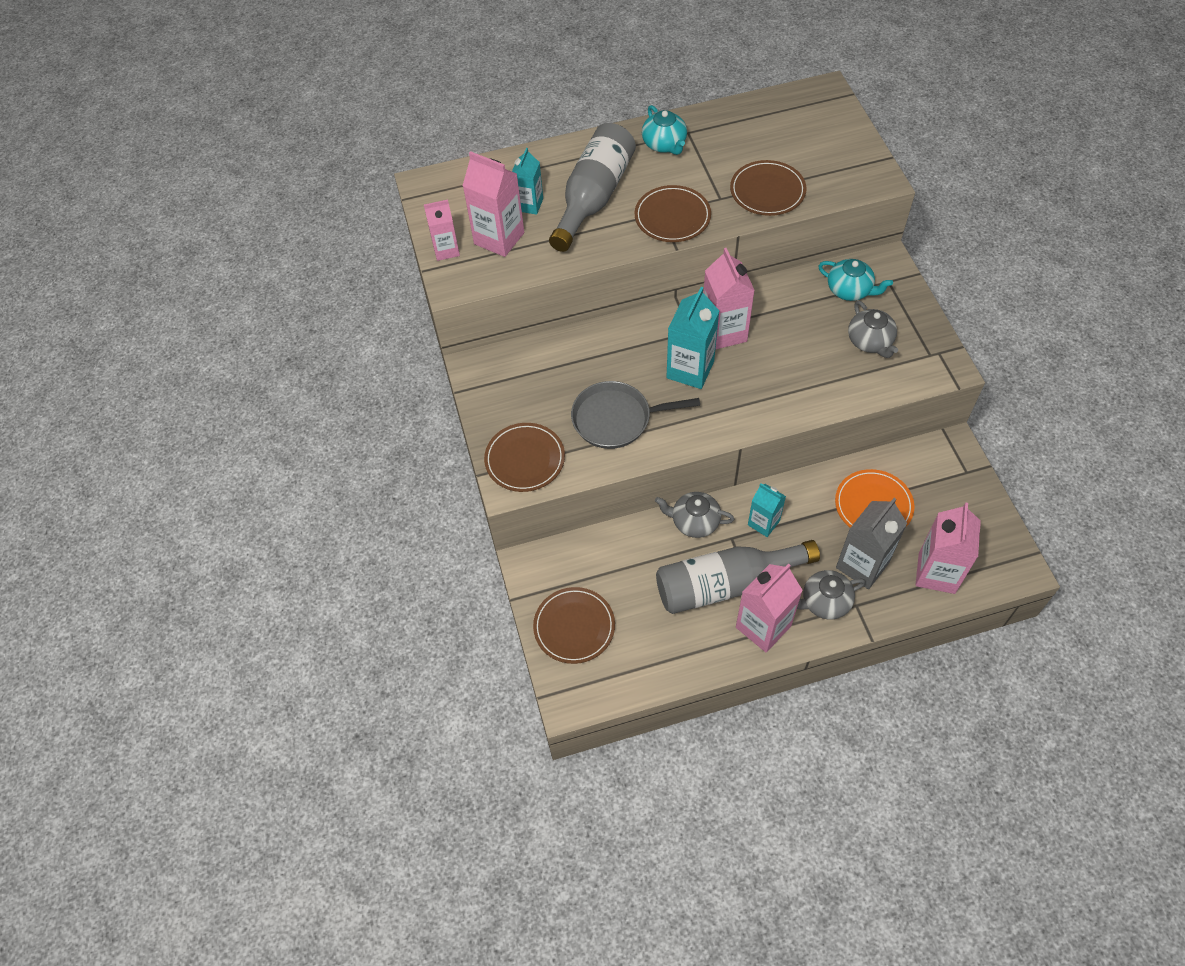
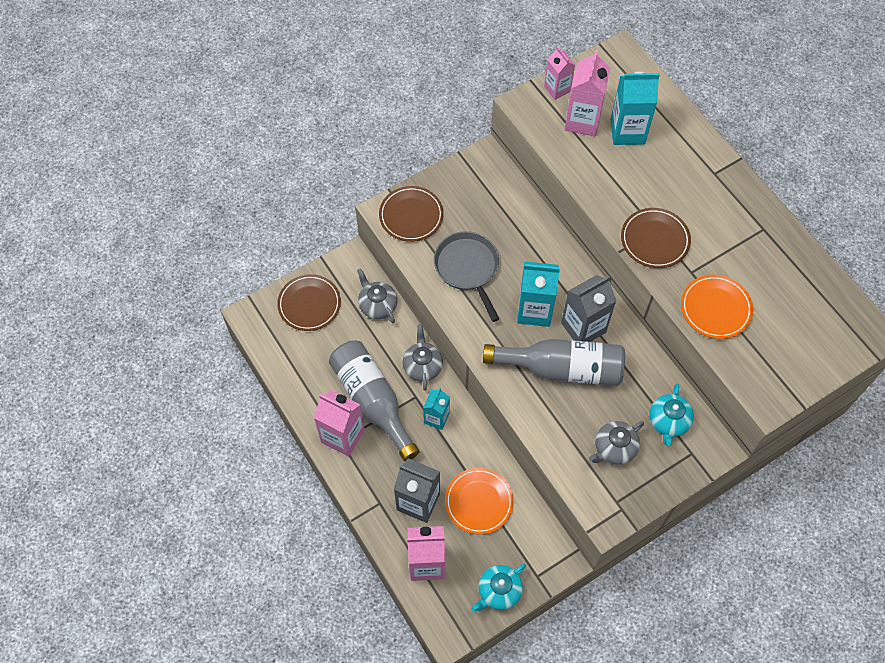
camera: 70 degrees right, 5 degrees up
(529, 205) = (627, 131): turquoise carton -> turquoise carton, size x1.61
(593, 197) = (654, 175): grey bottle -> grey bottle (562, 368)
(664, 144) = (740, 214): turquoise teapot -> turquoise teapot (498, 591)
(724, 332) = (583, 328): pink carton -> grey carton
(767, 191) = (715, 308): brown plate -> orange plate
(825, 602) = (376, 478): grey teapot -> grey teapot (377, 305)

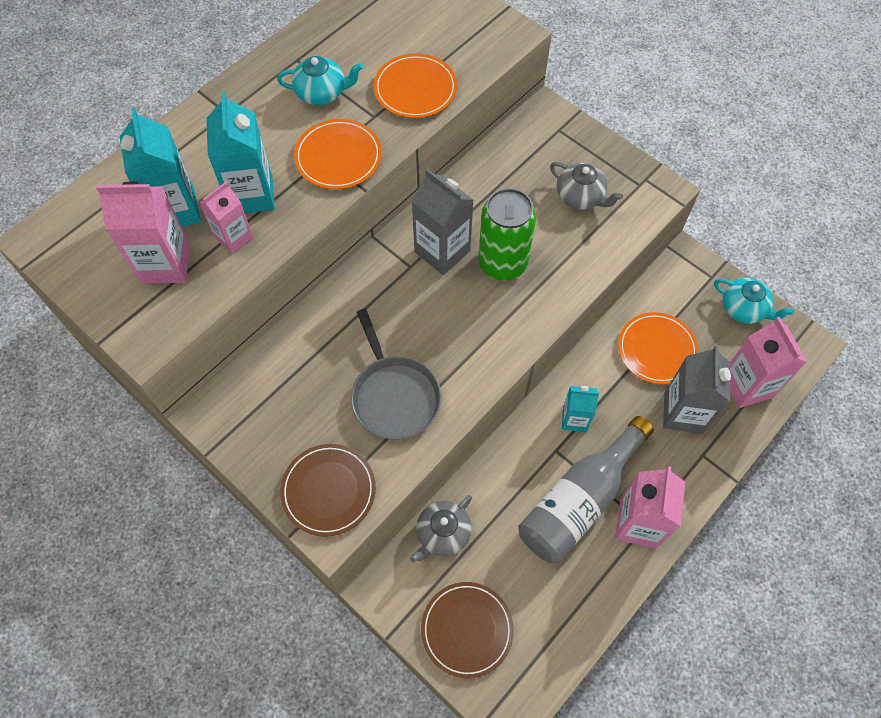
camera: 105 degrees left, 0 degrees up
(422, 366) = (512, 453): grey teapot -> none
(467, 268) = (394, 396): grey pan -> grey pan turned 75 degrees counterclockwise
(534, 310) = (434, 306): turquoise carton -> turquoise carton (251, 195)
(557, 89) = (112, 305): pink carton -> pink carton (234, 238)
(562, 368) = (502, 263): grey bottle -> green can
(655, 240) = (338, 157): brown plate -> orange plate
(668, 421) = (530, 154): turquoise teapot -> turquoise teapot (322, 93)

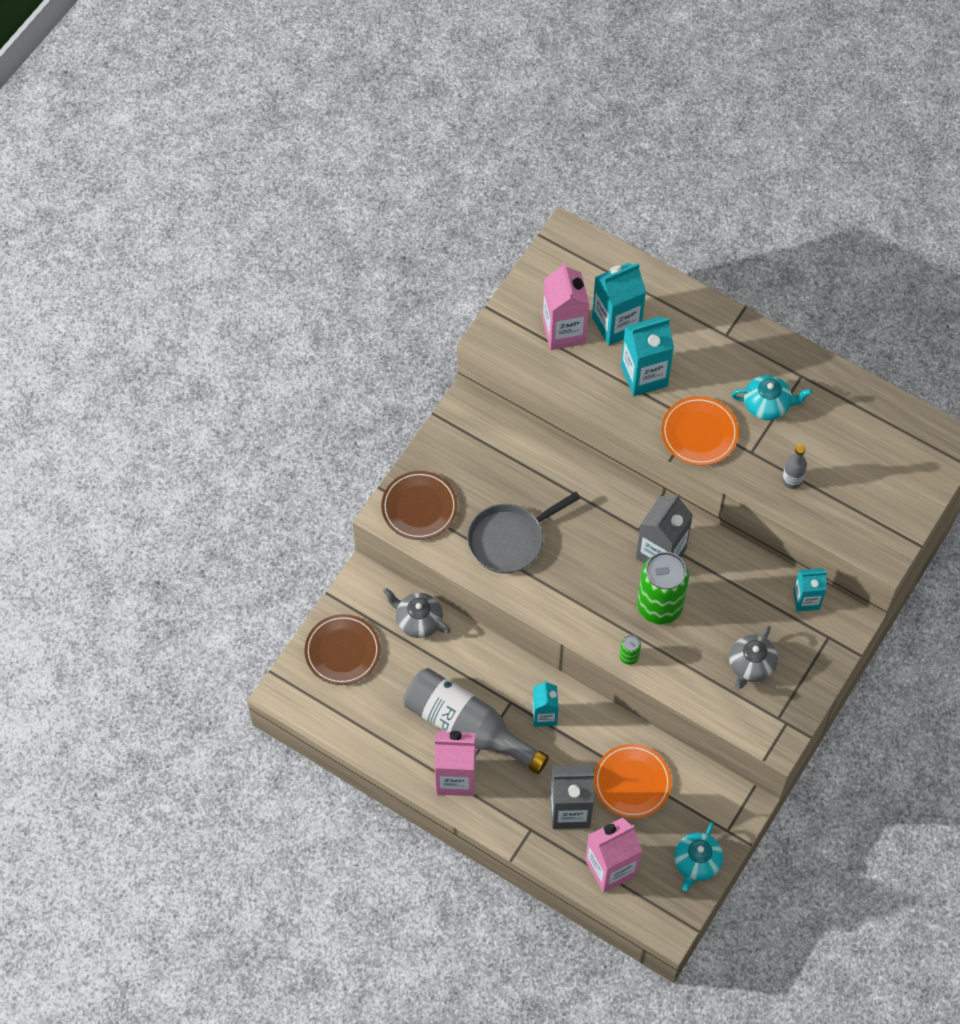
camera: 80 degrees right, 0 degrees up
(234, 238) = (599, 373): pink carton -> none
(322, 93) = (767, 405): turquoise teapot -> turquoise teapot turned 75 degrees counterclockwise
(415, 89) = (792, 480): orange plate -> grey bottle
(516, 139) = (806, 600): none -> turquoise carton
(557, 302) = (629, 657): none -> green can

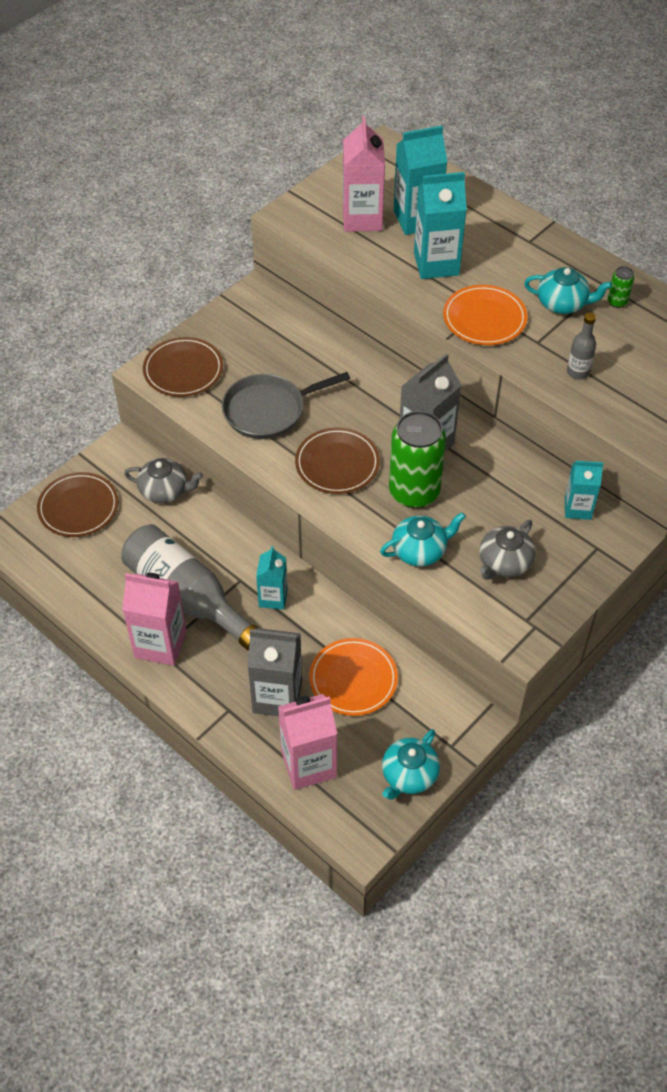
camera: 10 degrees right, 10 degrees down
(418, 620) = (164, 490): grey teapot -> grey teapot turned 150 degrees clockwise
(585, 587) = (337, 463): none -> brown plate
(629, 657) = (369, 535): green can -> green can (617, 302)
(676, 665) = (420, 550): none -> turquoise teapot

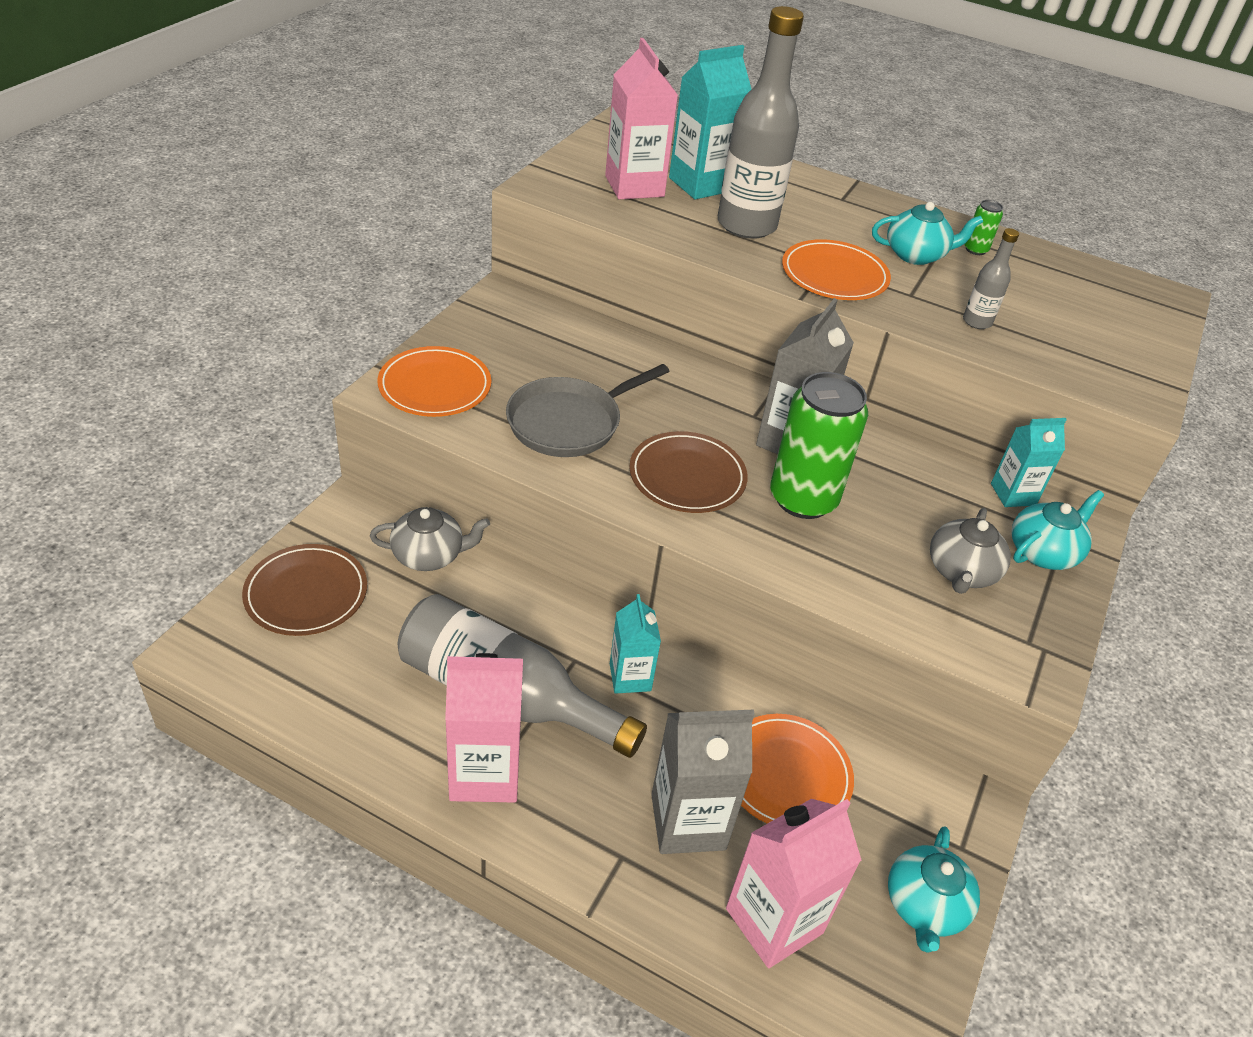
camera: 20 degrees left, 10 degrees down
(183, 370) = (435, 386): brown plate -> orange plate
(420, 550) = (846, 571): turquoise teapot -> turquoise teapot (1043, 552)
(436, 264) = (746, 225): turquoise carton -> grey bottle

